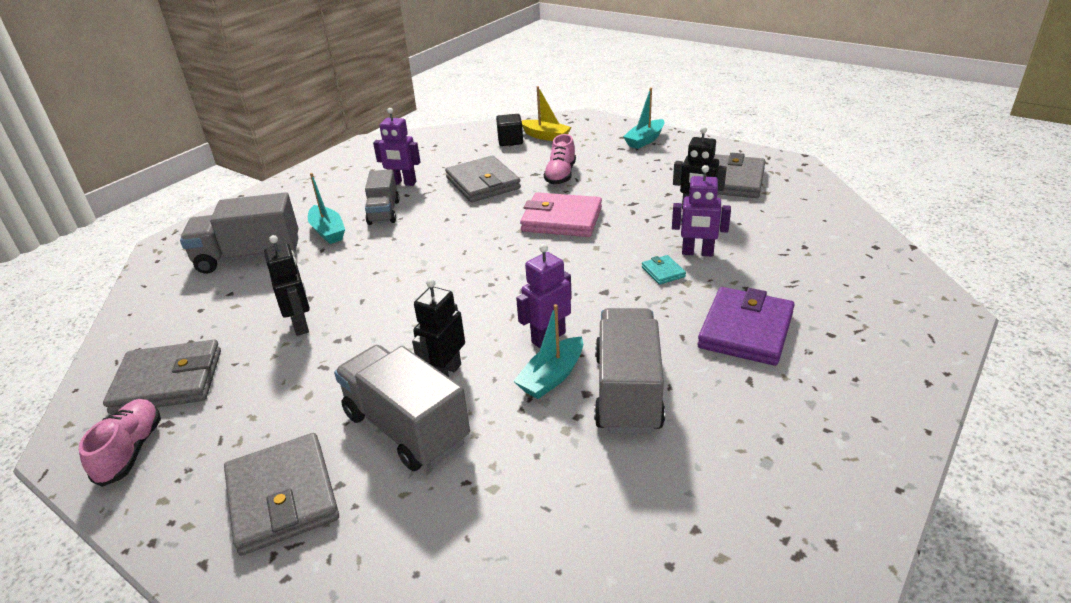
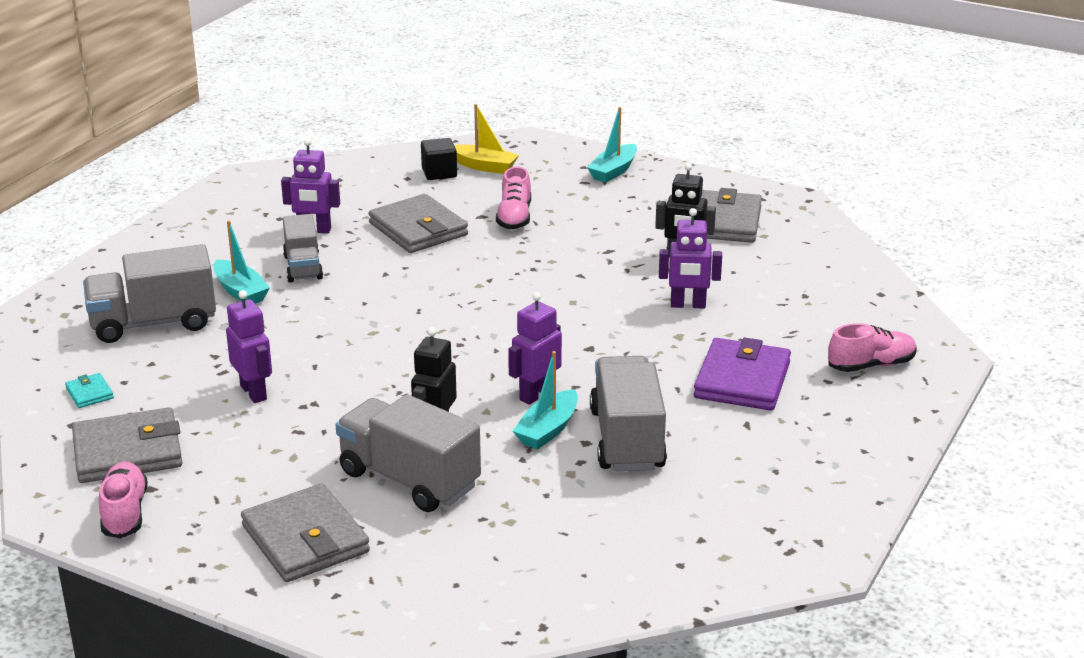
camera: 10 degrees left, 5 degrees down
(301, 325) = (254, 392): black robot -> purple robot
(561, 219) = (526, 271): pink wallet -> none
(663, 272) = (651, 326): turquoise wallet -> turquoise wallet (89, 393)
(873, 319) = (871, 365): none -> pink shoe

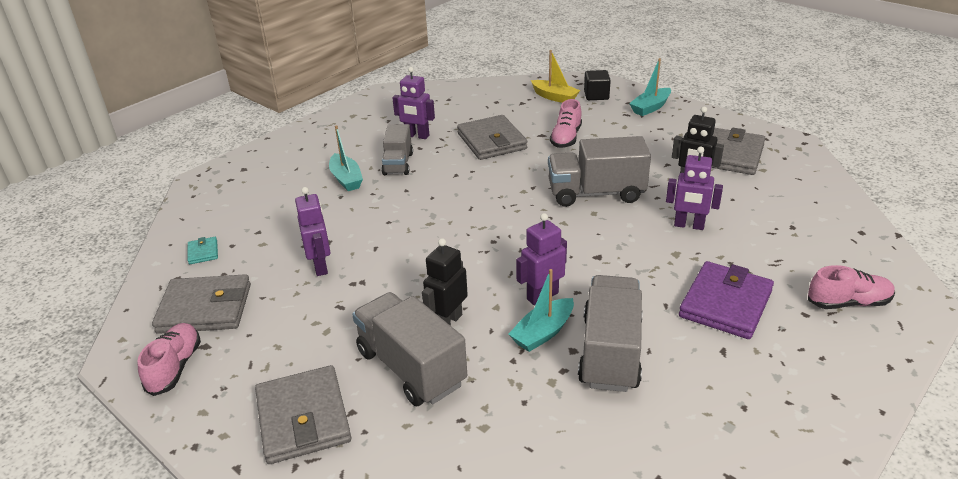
camera: 15 degrees right, 5 degrees up
(153, 323) = (275, 198): grey truck -> grey truck (596, 193)
(439, 173) = (520, 99): black cube -> black cube (596, 95)

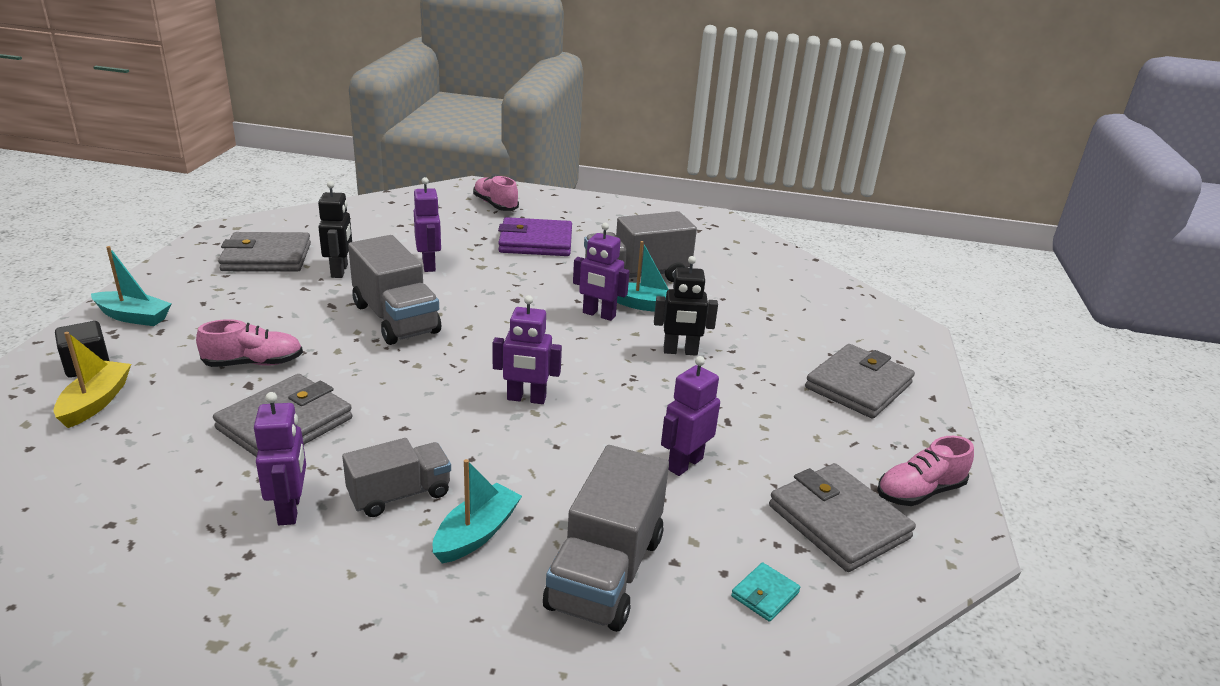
camera: 125 degrees left, 5 degrees down
(411, 368) = (750, 353): grey truck -> grey truck (605, 572)
(447, 223) = (526, 399): none -> purple robot

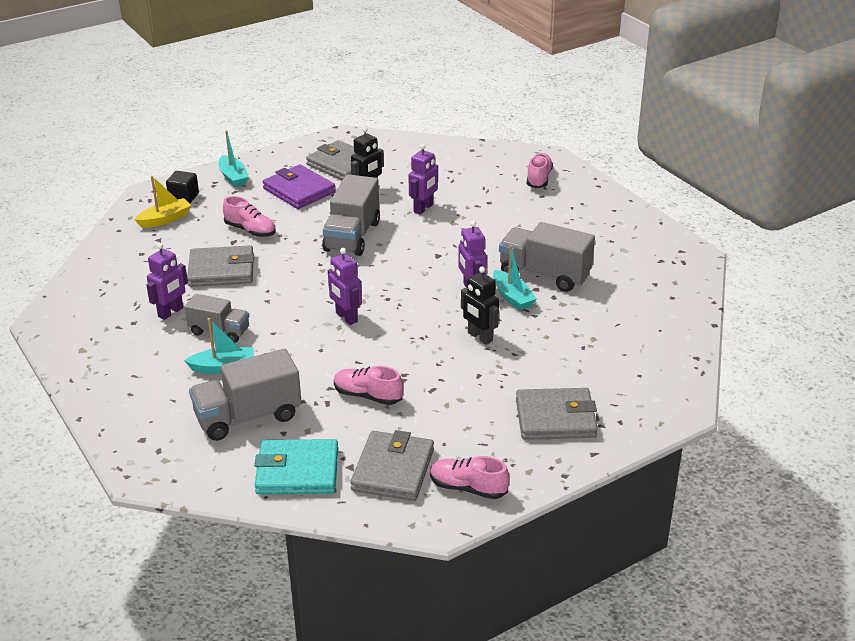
camera: 50 degrees right, 5 degrees up
(535, 242) = (518, 220): purple wallet -> purple wallet (299, 190)
(685, 463) = (367, 396): purple robot -> pink shoe
(765, 594) = (297, 471): turquoise wallet -> turquoise wallet, size x2.23

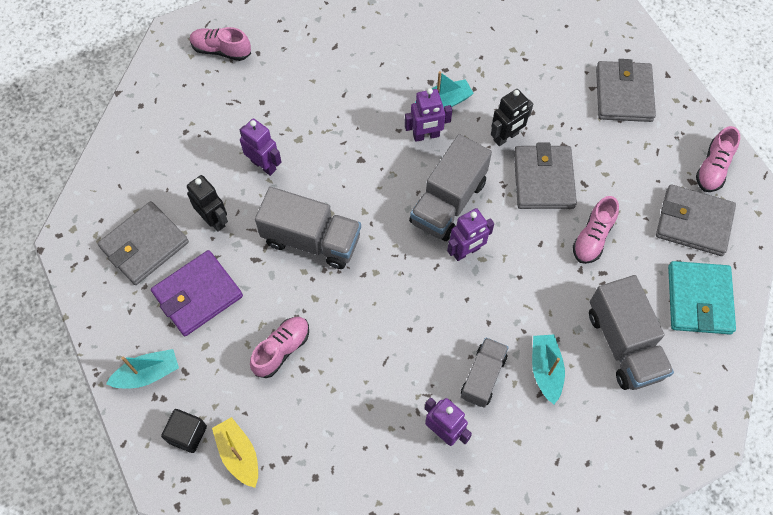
camera: 85 degrees left, 30 degrees up
(221, 270) = (364, 379): grey wallet -> grey wallet (543, 179)
(544, 274) = (407, 71): grey truck -> grey truck (448, 202)

